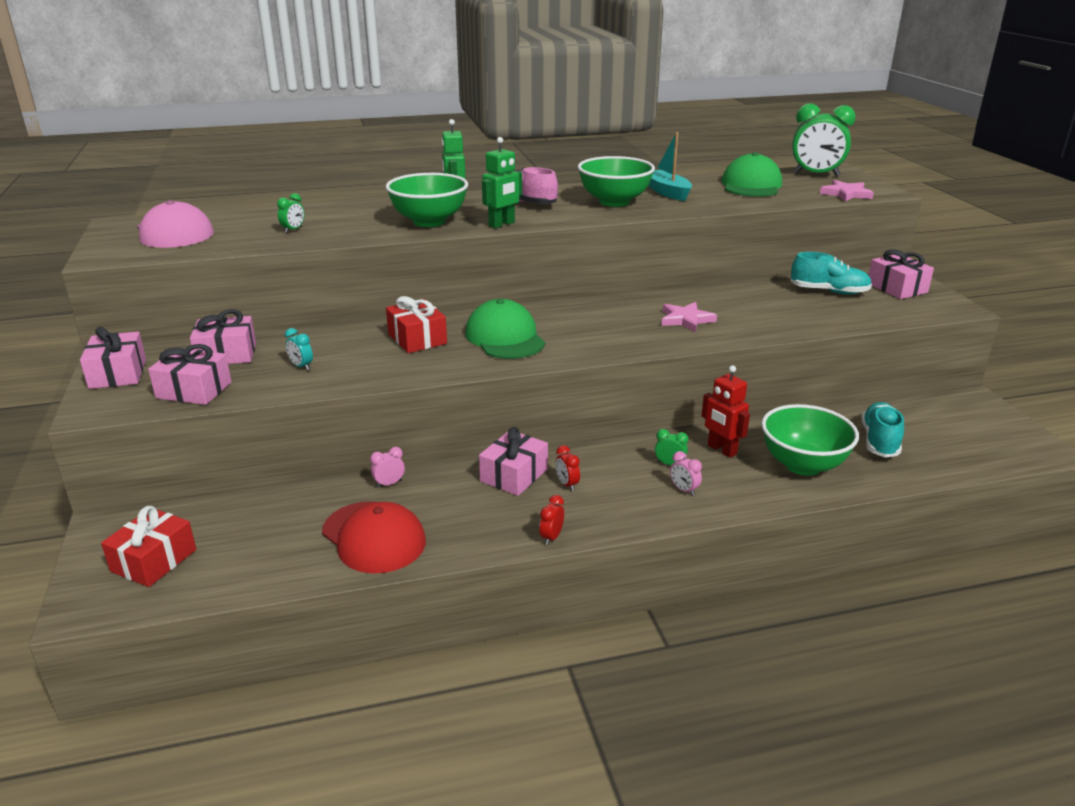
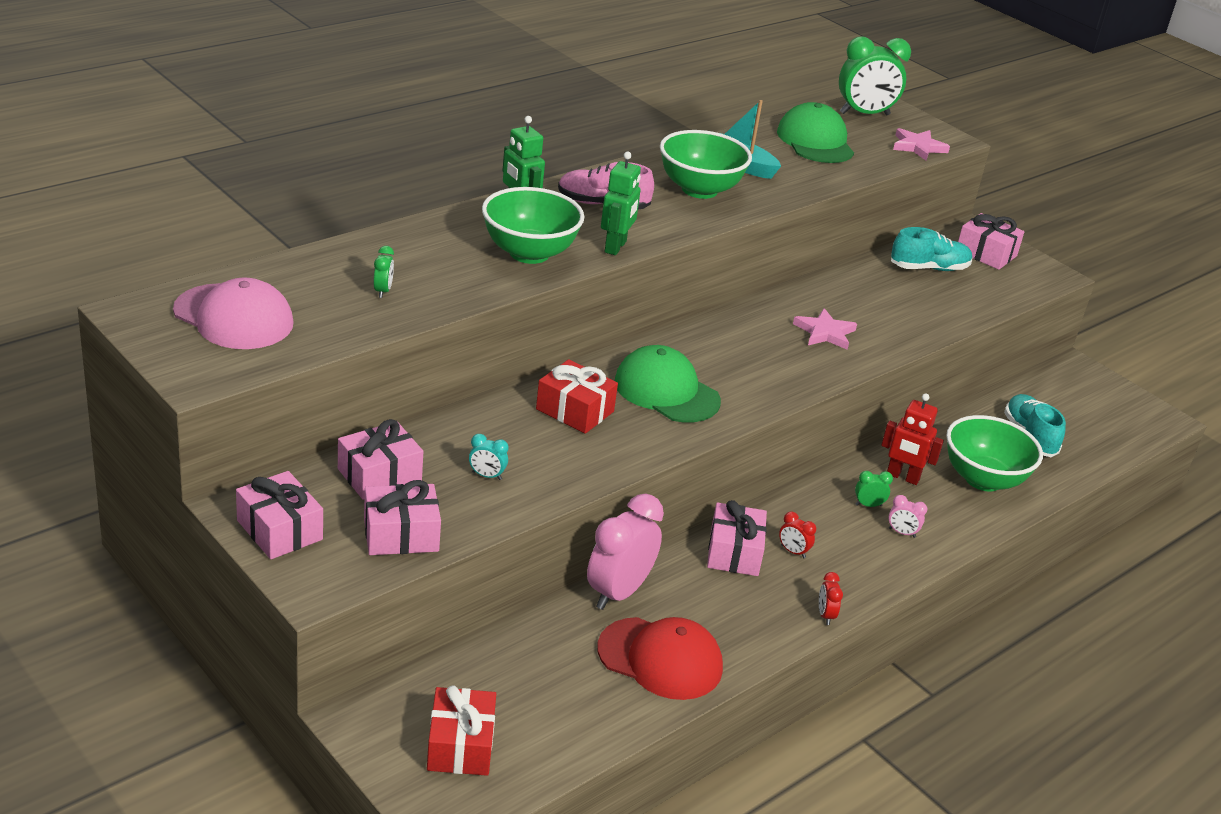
camera: 30 degrees left, 5 degrees up
(389, 484) = (618, 592): pink clock -> pink clock, size x2.33

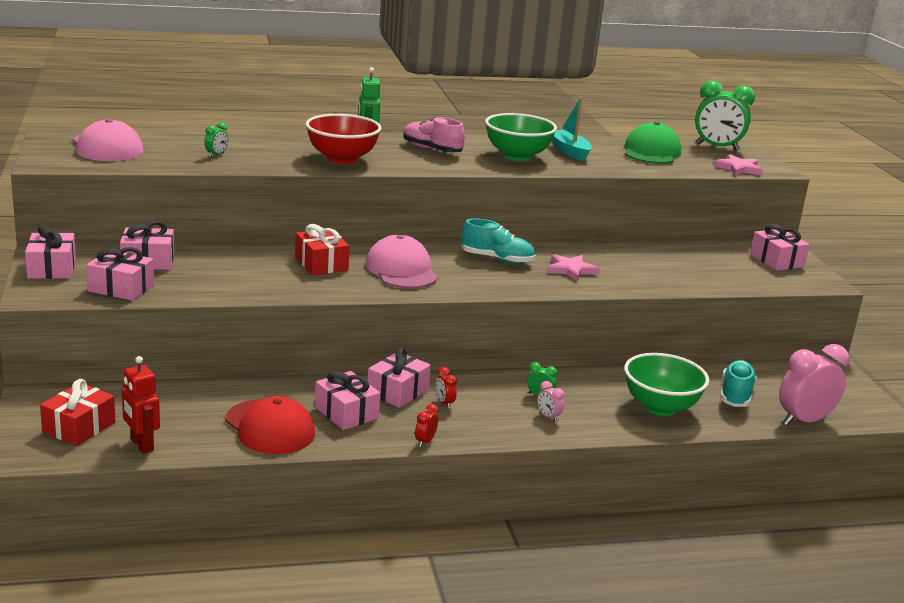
camera: 30 degrees right, 10 degrees down
(487, 476) = (216, 277): turquoise clock -> none
(529, 253) = (342, 159): green bowl -> red bowl
(616, 247) = (409, 167): green robot -> none
(618, 592) = (285, 388): pink clock -> pink clock (804, 421)
(666, 391) = (401, 270): green cap -> pink cap
(714, 605) = (346, 413): none -> pink gift
(902, 477) = (589, 389): red robot -> red robot (141, 445)
(929, 268) = (711, 258): turquoise shoe -> turquoise shoe (497, 259)

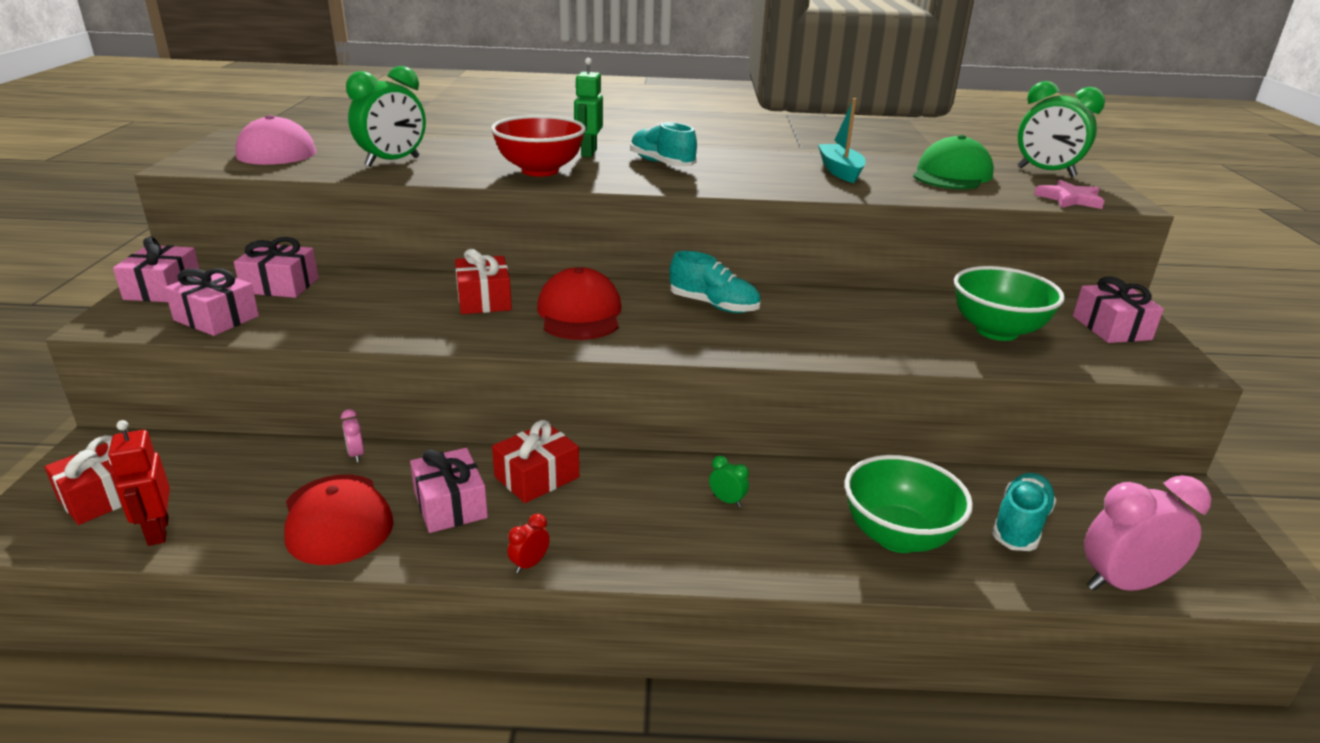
camera: 15 degrees right, 5 degrees up
(216, 155) = (393, 162): green clock -> green clock, size x2.33
(398, 391) = (537, 477): pink gift -> red gift
(401, 270) = (579, 313): pink cap -> red cap
(431, 149) = (661, 163): pink shoe -> turquoise shoe
(444, 403) = (589, 501): red clock -> none
(517, 156) = (767, 174): green bowl -> green bowl (997, 331)
(548, 417) = (725, 538): pink clock -> pink clock (356, 455)
(571, 270) = (807, 325): pink star -> none

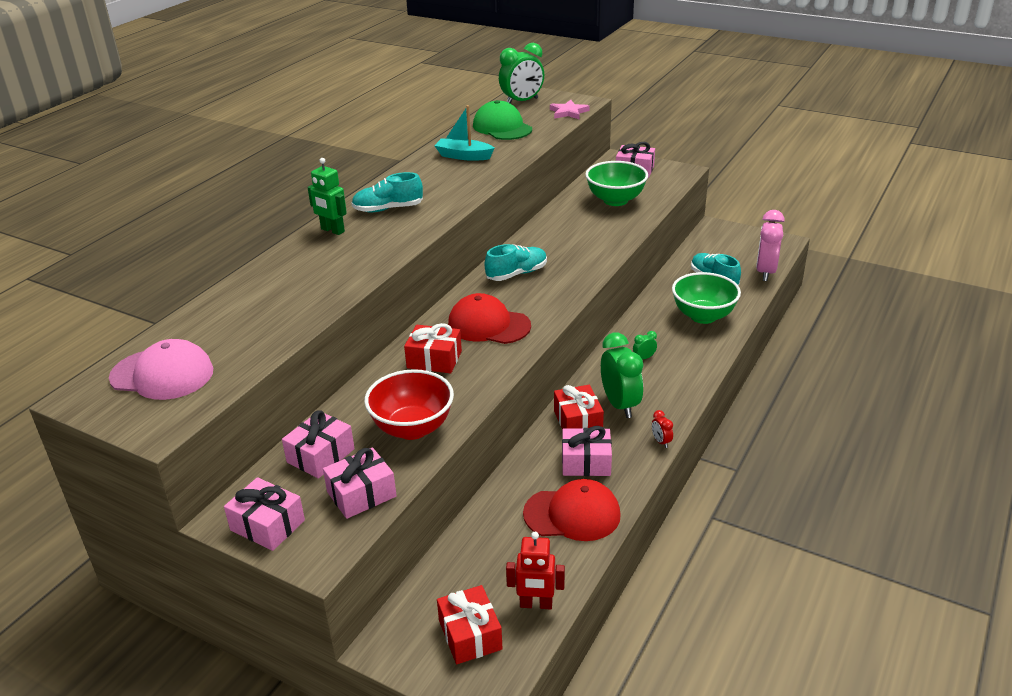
camera: 60 degrees left, 5 degrees up
(356, 455) = (499, 497): pink clock -> none
(393, 162) = (266, 318): green clock -> green clock (620, 405)
(540, 170) = (357, 257): red bowl -> red bowl (412, 428)

